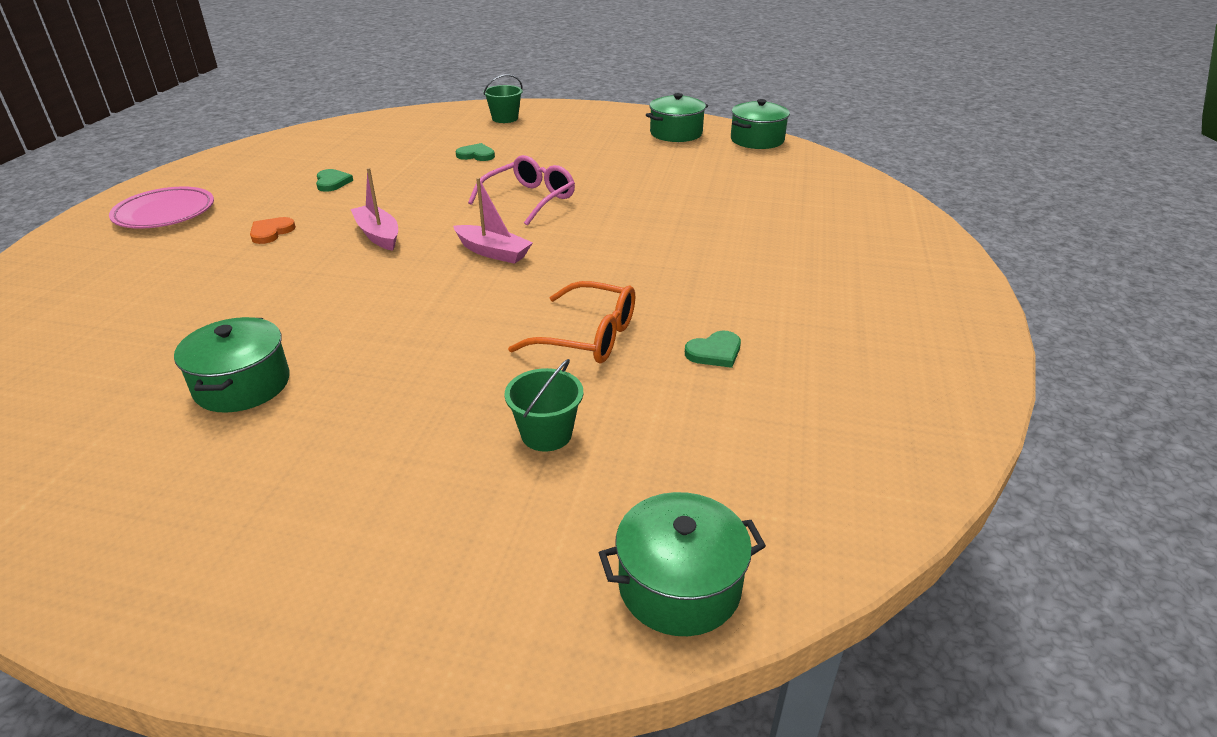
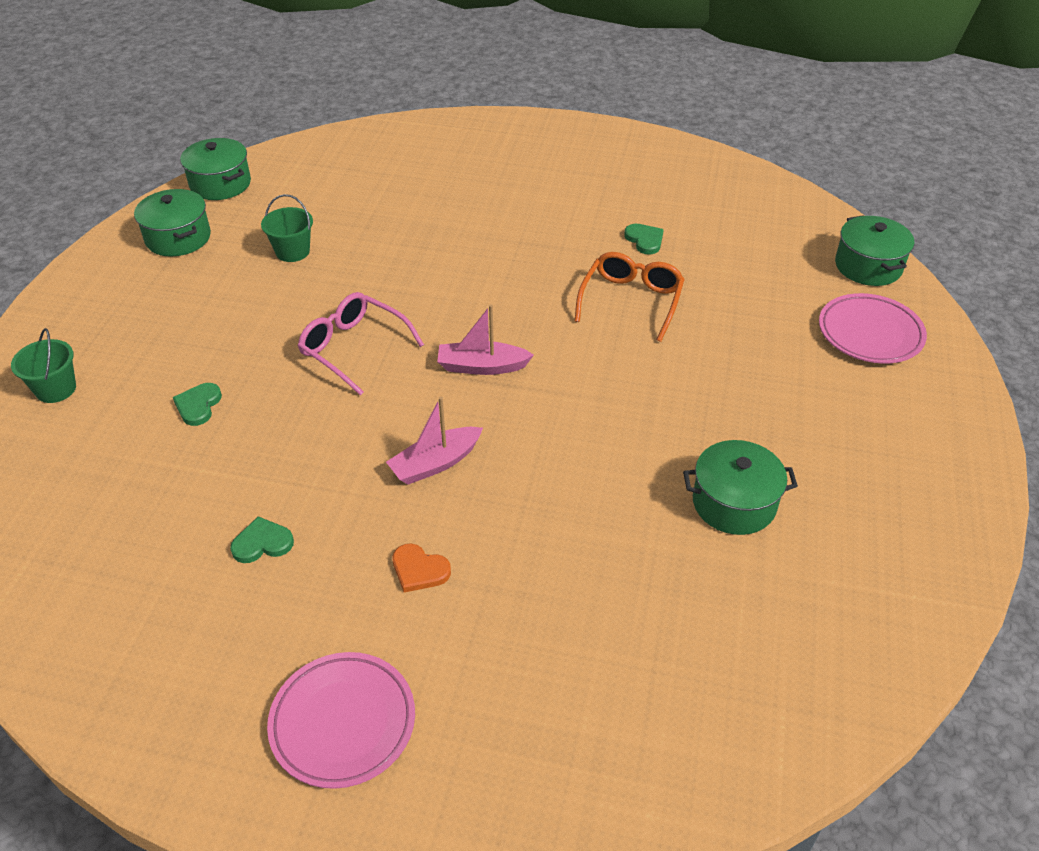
camera: 90 degrees left, 10 degrees up
(493, 252) = (482, 366): pink boat -> pink boat turned 120 degrees counterclockwise
(497, 553) = (870, 333): none -> pink plate
(546, 434) = (756, 318): green bucket -> green bucket (292, 251)

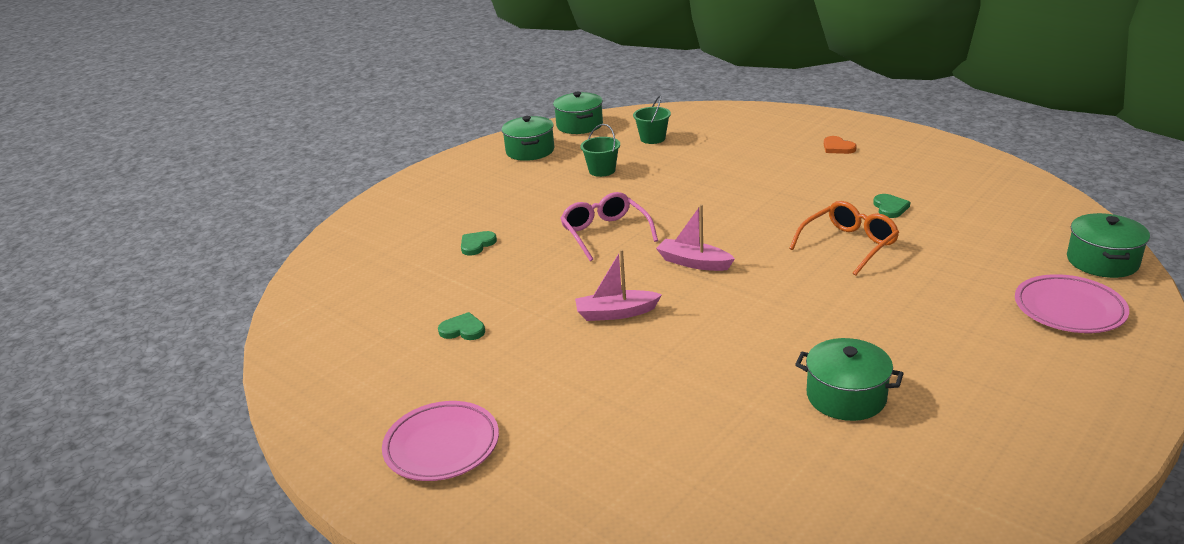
camera: 30 degrees right, 15 degrees down
(56, 389) = (396, 218): green bucket -> green bucket (652, 138)
(419, 570) = (558, 373): orange heart -> orange heart (837, 147)

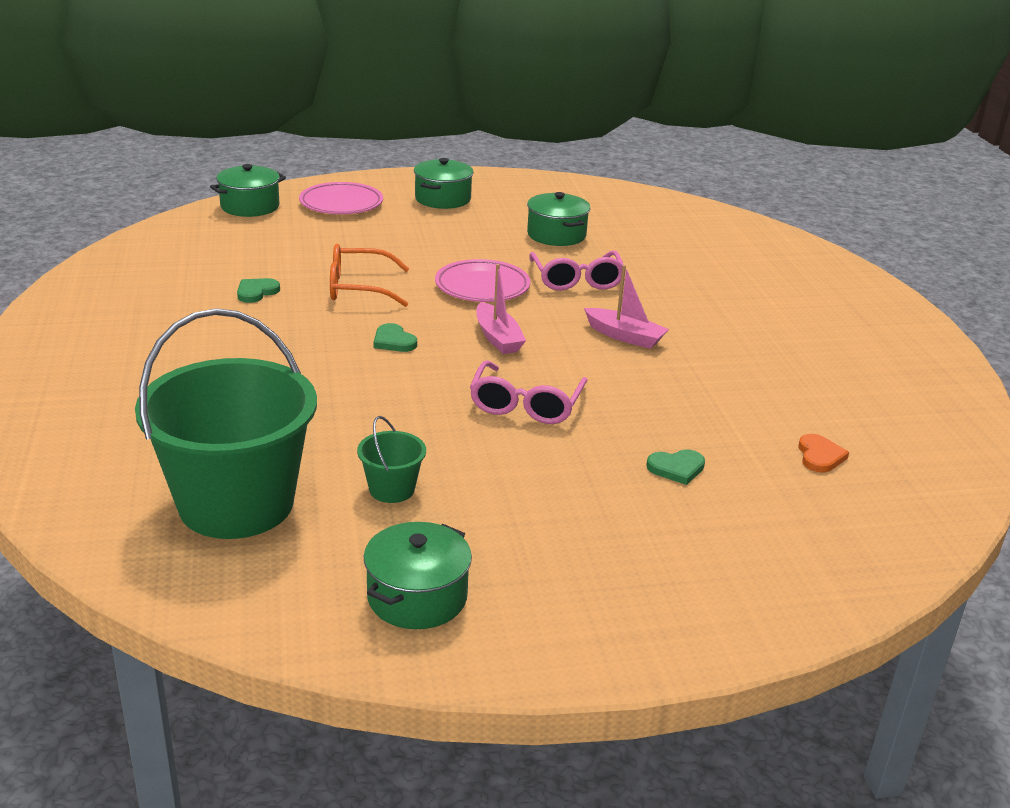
camera: 145 degrees left, 0 degrees up
(442, 446) = (853, 324): pink plate -> pink plate (482, 287)
(463, 330) = (774, 387): green heart -> green heart (393, 341)
(579, 125) = (261, 609): green pot -> green pot (443, 199)
(652, 138) = (236, 504): green bucket -> green bucket, size x2.42
(733, 348) = (576, 279): none -> pink glasses
(837, 147) = (122, 361): orange heart -> orange heart (819, 456)

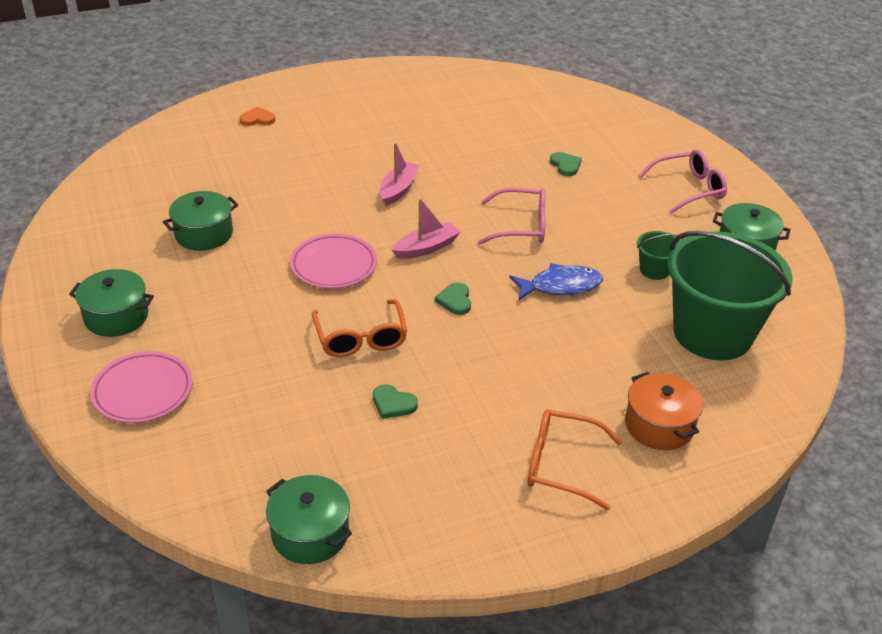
camera: 100 degrees left, 10 degrees up
(110, 358) = (563, 465): none -> orange glasses
(114, 424) = (659, 425): none -> orange pot
(250, 206) = (162, 468): green pot -> green pot (310, 533)
(389, 410) = (560, 286): none -> blue fish
(393, 341) = (455, 300): green heart -> green heart turned 135 degrees clockwise
(576, 279) = (302, 217): pink glasses -> pink glasses (688, 189)
(819, 456) = (523, 118): orange heart -> orange heart (257, 119)

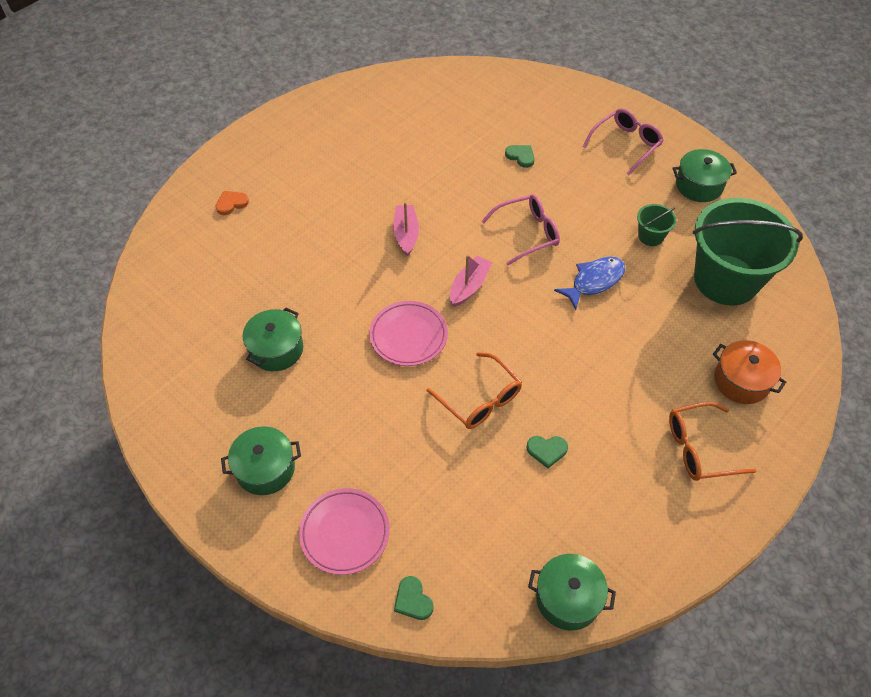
camera: 25 degrees left, 15 degrees up
(455, 300) = (526, 330): green heart -> green heart (413, 600)

